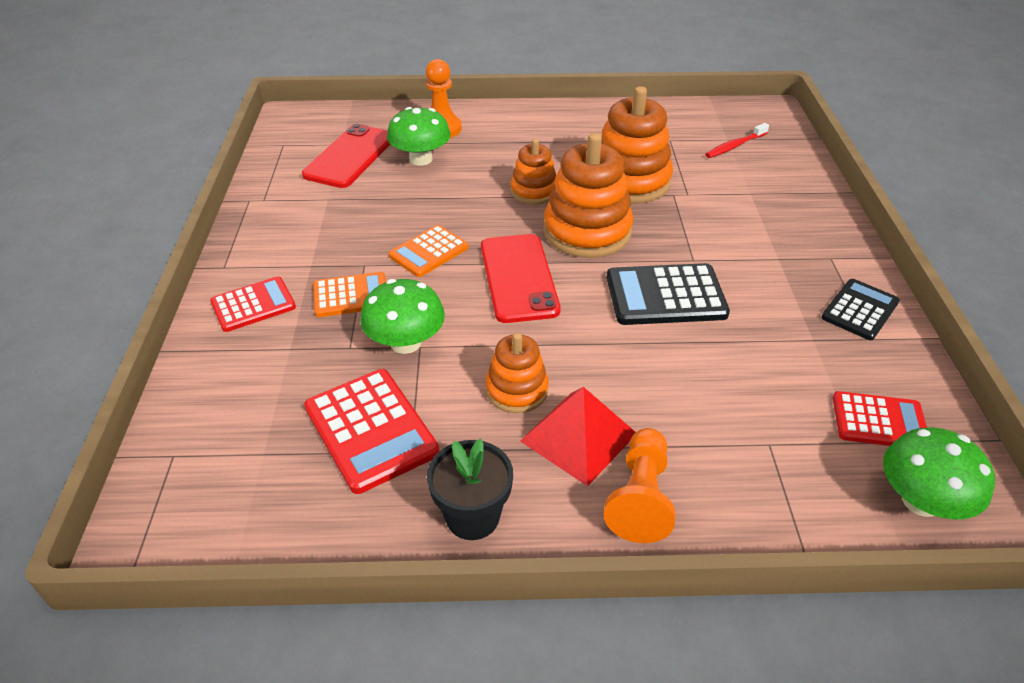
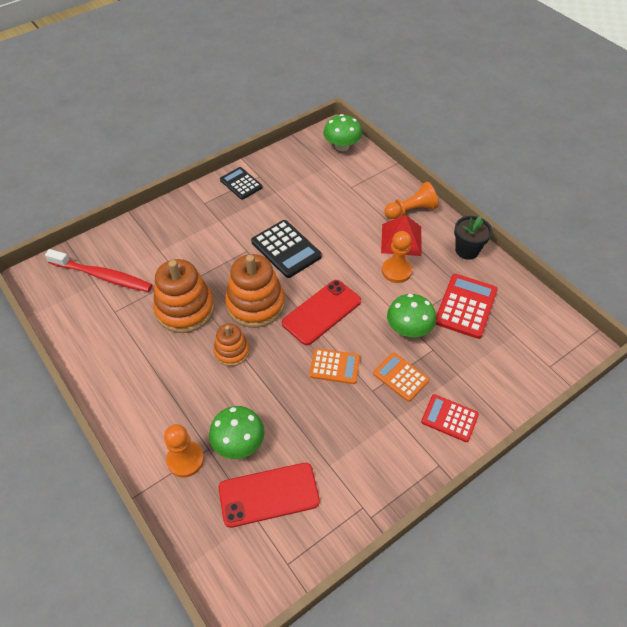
camera: 125 degrees left, 10 degrees up
(516, 390) = (396, 271): orange stacking toy -> orange pawn
(735, 146) = (103, 276): red toothbrush -> red toothbrush, size x1.85
(860, 310) = (241, 184): black calculator -> black calculator turned 45 degrees clockwise
(879, 421) = (310, 163): red calculator -> none

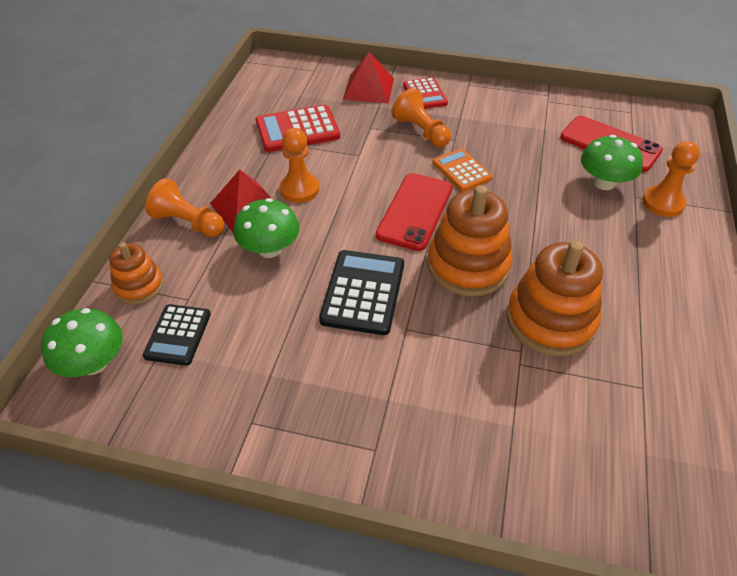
camera: 130 degrees left, 5 degrees down
(103, 276) = (626, 455): red toothbrush -> none
(232, 351) = (540, 245): orange stacking toy -> orange stacking toy (139, 286)
(241, 184) = (289, 433): black calculator -> black calculator (178, 335)
(321, 312) = (415, 211): red phone -> red phone turned 75 degrees counterclockwise
(400, 377) = (421, 131): orange calculator -> orange pawn
(408, 328) = (364, 149): green mushroom -> green mushroom (269, 249)
(467, 250) = (217, 157): black flower pot -> none
(490, 385) = (368, 88): none -> red pyramid

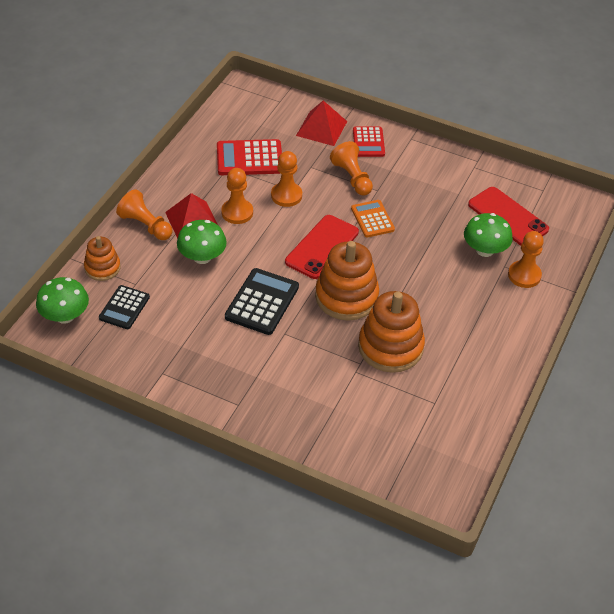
camera: 10 degrees right, 0 degrees up
(352, 161) = (286, 195): none -> orange pawn

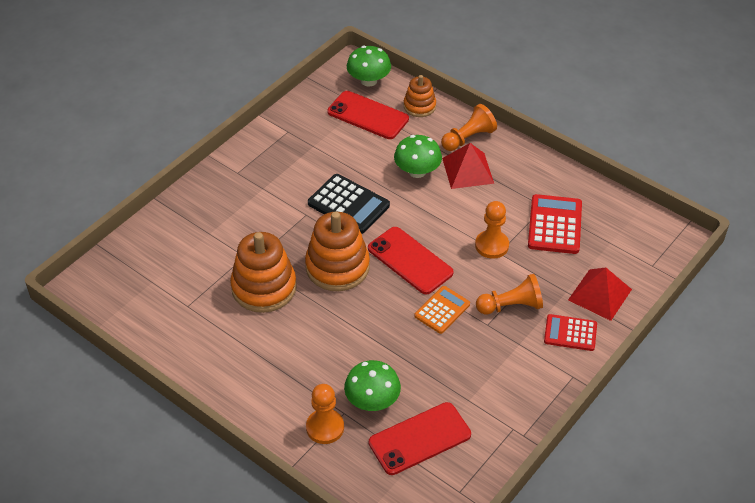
camera: 105 degrees right, 0 degrees up
(124, 308) = (368, 115): black calculator -> red phone
(237, 212) = (473, 204): orange pawn -> none
(372, 219) = (442, 310): orange calculator -> orange calculator turned 45 degrees counterclockwise

